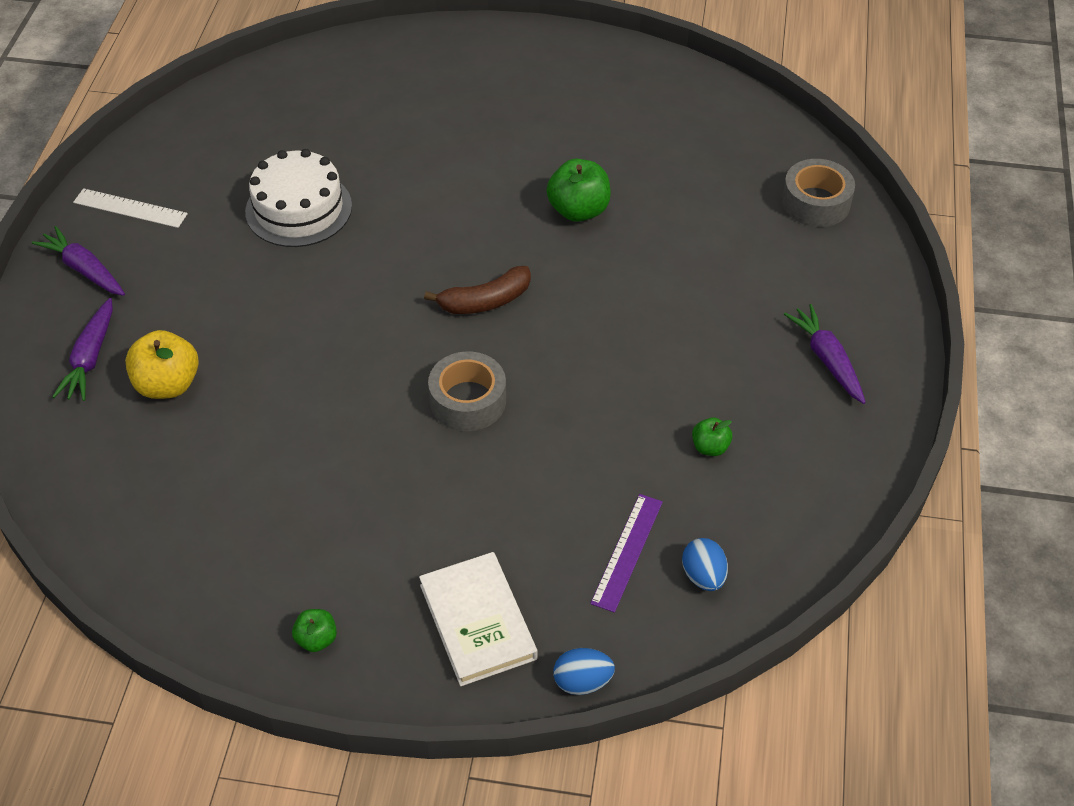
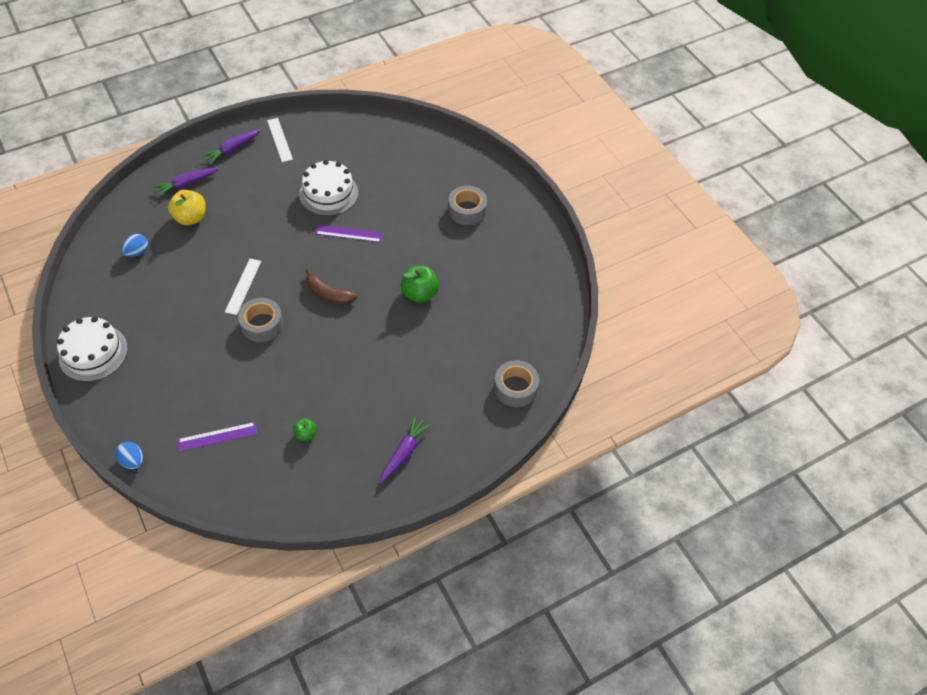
camera: 50 degrees right, 5 degrees up
(84, 269) = (232, 149): purple carrot -> purple carrot turned 135 degrees counterclockwise
(316, 639) = (93, 353): green apple -> white cake
(372, 387) = (243, 286): none -> white ruler
(397, 225) = (349, 233): none -> purple ruler
(477, 622) = (139, 403): white book -> none
(483, 94) = (467, 210): none -> grey tape
(703, 576) = (224, 475): blue egg -> blue egg (137, 252)

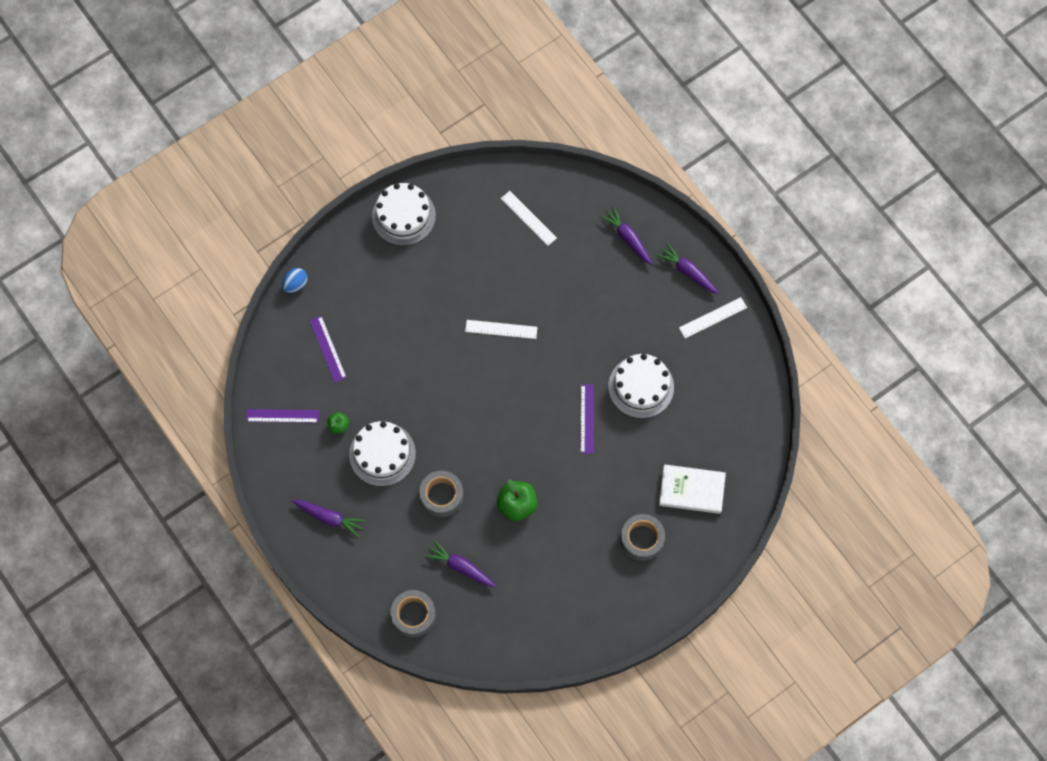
camera: 85 degrees right, 15 degrees up
(137, 252) = (528, 218): blue egg -> white ruler
(191, 218) = (582, 256): yellow apple -> none
(262, 324) = (456, 358): grey tape -> grey tape (441, 496)
(281, 488) = (282, 415): none -> purple ruler
(328, 294) = (503, 413): brown banana -> none
(346, 398) = (382, 454): none -> white cake
(429, 173) = (691, 490): none -> white book
(473, 344) = (461, 567): none -> purple carrot

